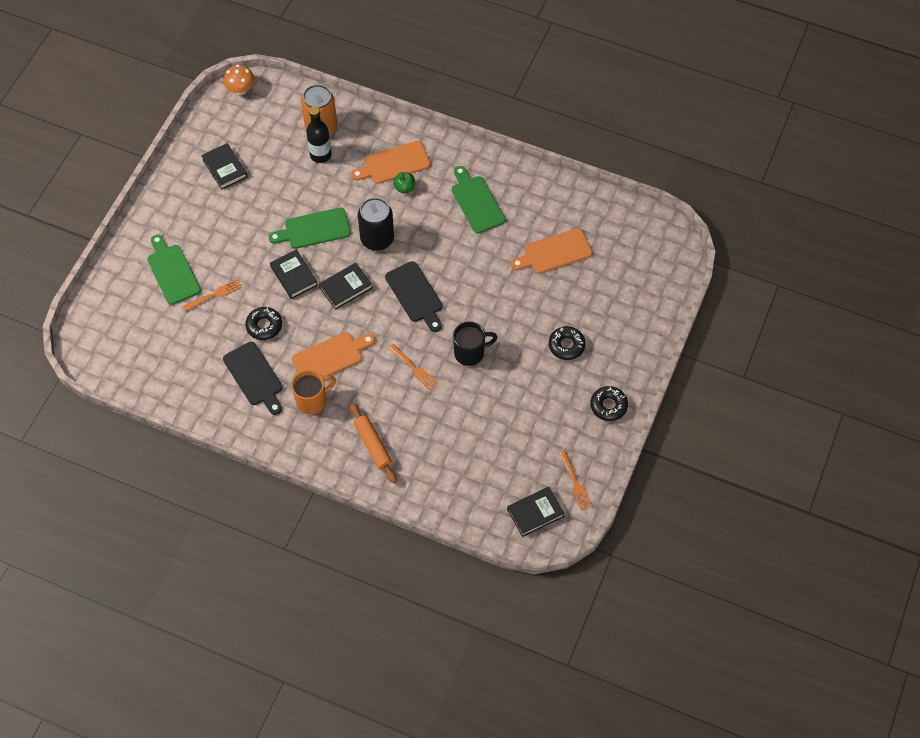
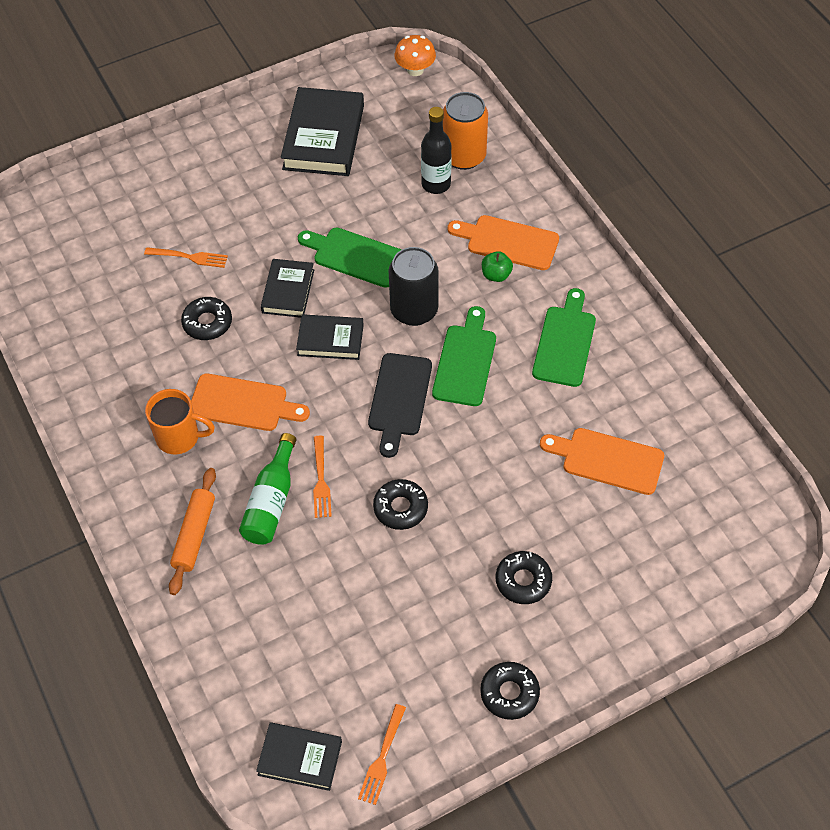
camera: 40 degrees right, 5 degrees down
(172, 272) = (171, 207): green cutting board -> green cutting board (465, 361)
(225, 168) = (324, 137): black book -> black book, size x1.71
(254, 376) = (146, 369): black cutting board -> none
(398, 398) = (271, 501): none -> green bottle
(470, 353) = (400, 508): black mug -> black donut

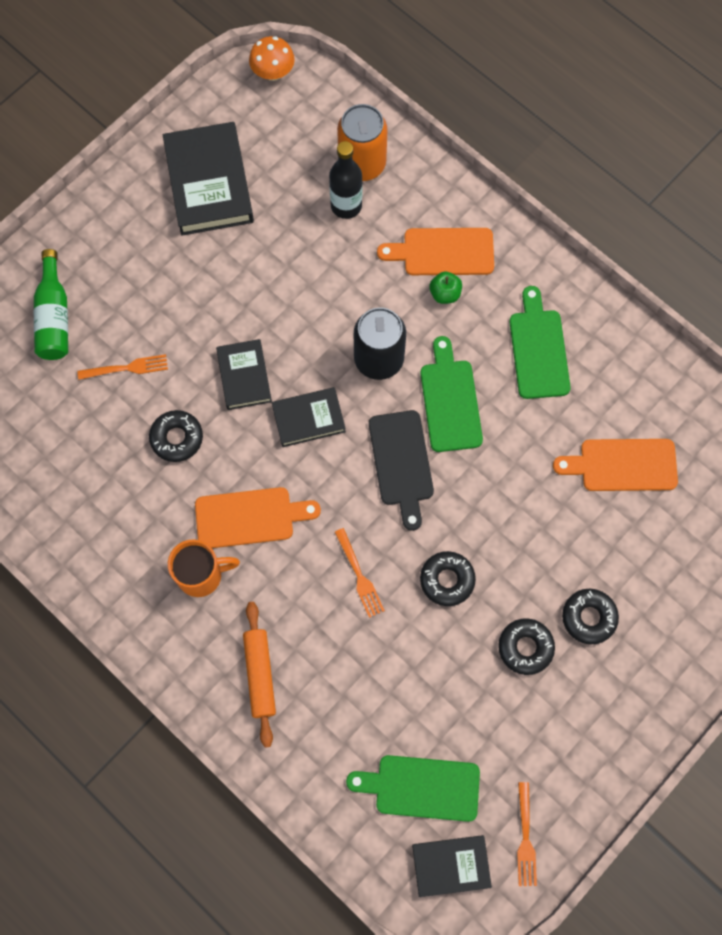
camera: 20 degrees left, 15 degrees up
(271, 501) = (320, 614): green bottle -> green bottle (54, 316)
(355, 256) = (297, 315): green cutting board -> green cutting board (421, 787)
(509, 693) = (616, 735): black donut -> black donut (525, 647)

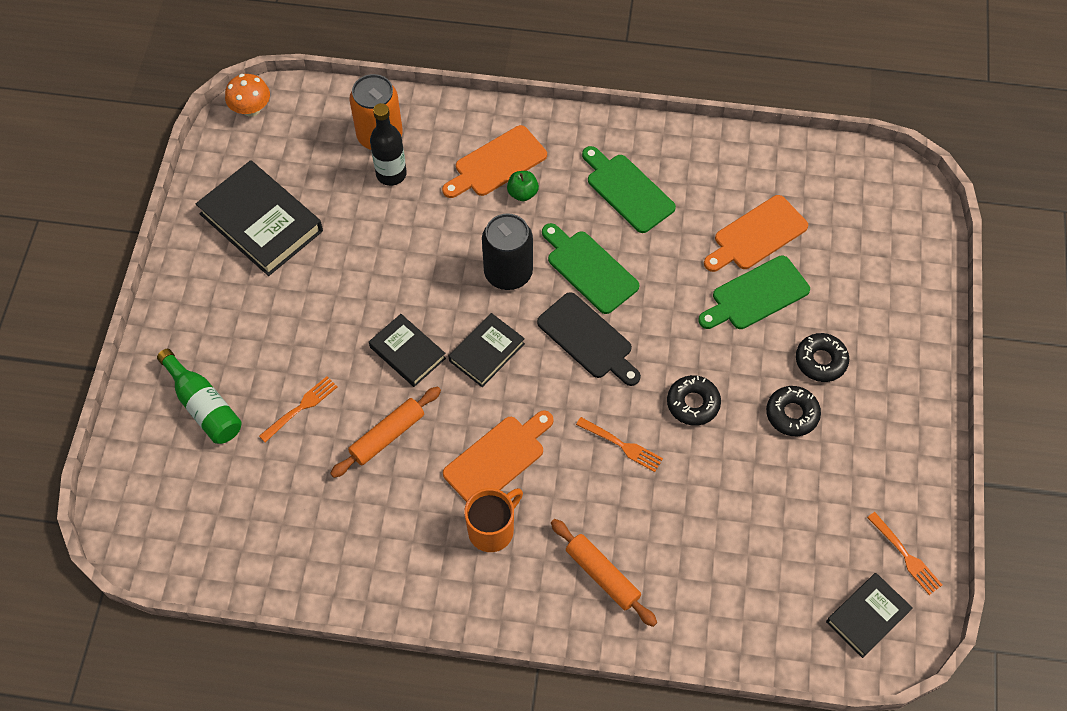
camera: 35 degrees left, 10 degrees down
(177, 438) = (387, 436): black donut -> orange rolling pin
(421, 787) = (798, 573): green cutting board -> green cutting board (756, 295)

